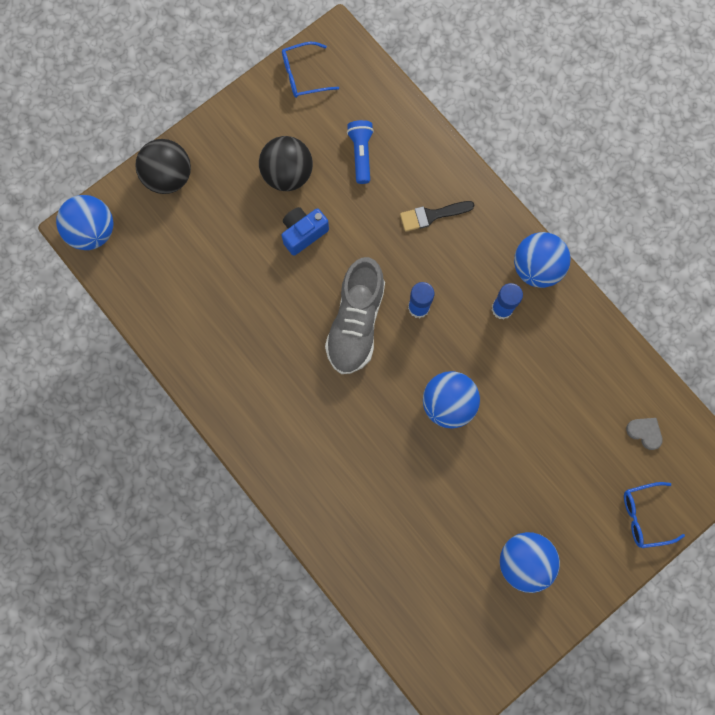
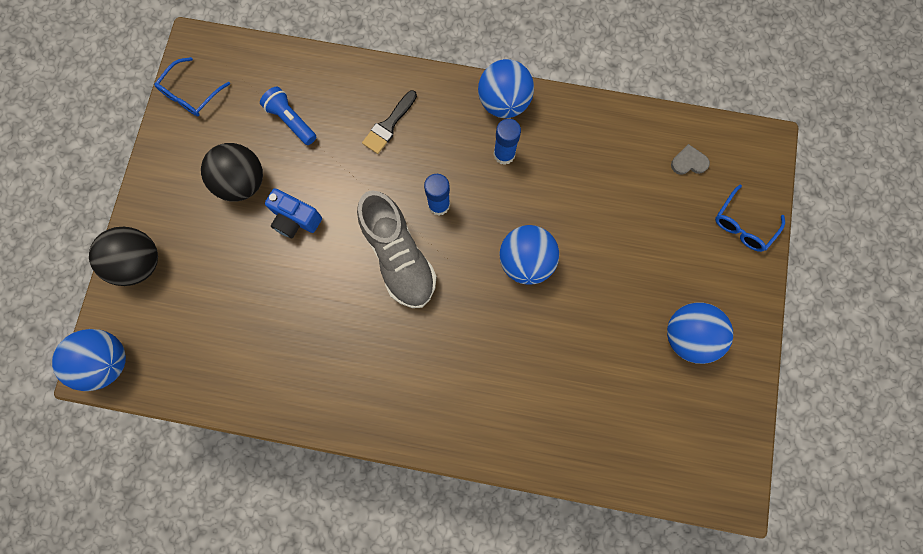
camera: 40 degrees left, 0 degrees up
(303, 233) = (296, 219): blue camera -> blue camera turned 75 degrees counterclockwise

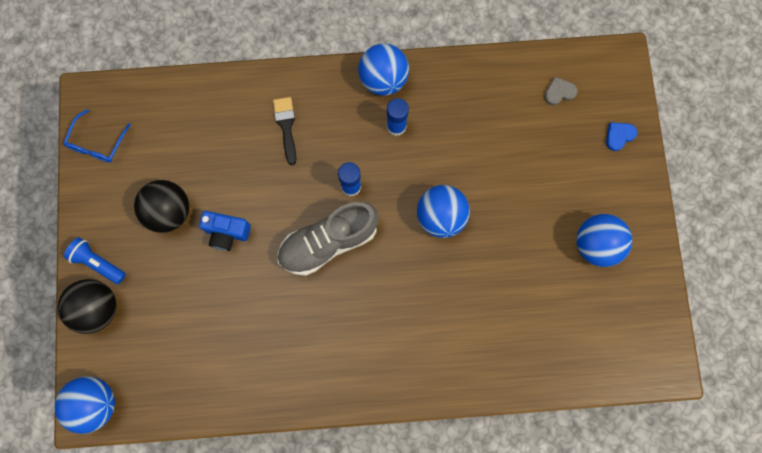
camera: 15 degrees left, 0 degrees up
(291, 121) = (197, 144): blue flashlight -> blue flashlight (98, 263)
(389, 125) = (286, 126): black brush -> black brush turned 150 degrees clockwise
(399, 257) = (328, 242): grey shoe -> grey shoe turned 105 degrees clockwise
(743, 225) = (619, 136): blue glasses -> blue heart

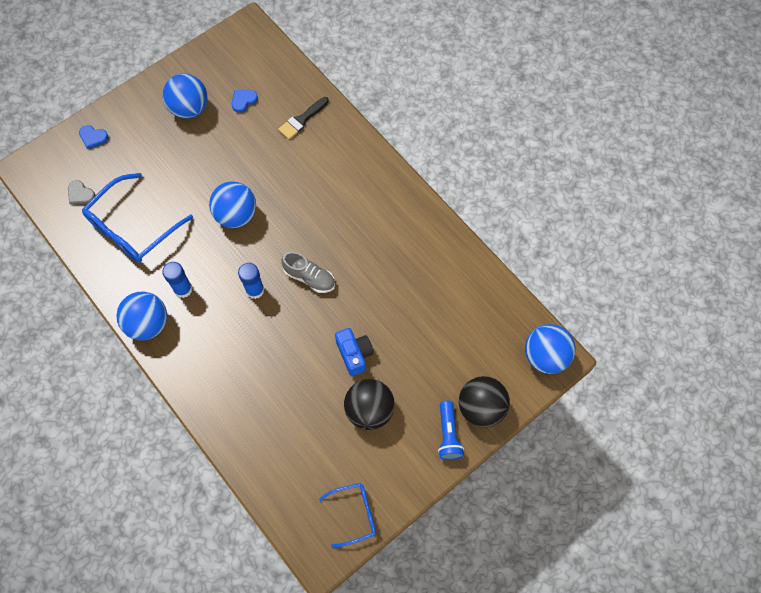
camera: 125 degrees left, 10 degrees down
(286, 126) = (237, 371): black brush -> black brush (302, 120)
(328, 242) = (309, 277): grey shoe -> grey shoe, size x0.60
(490, 118) = (132, 228): none -> blue glasses
(571, 304) = (243, 100): none -> blue heart

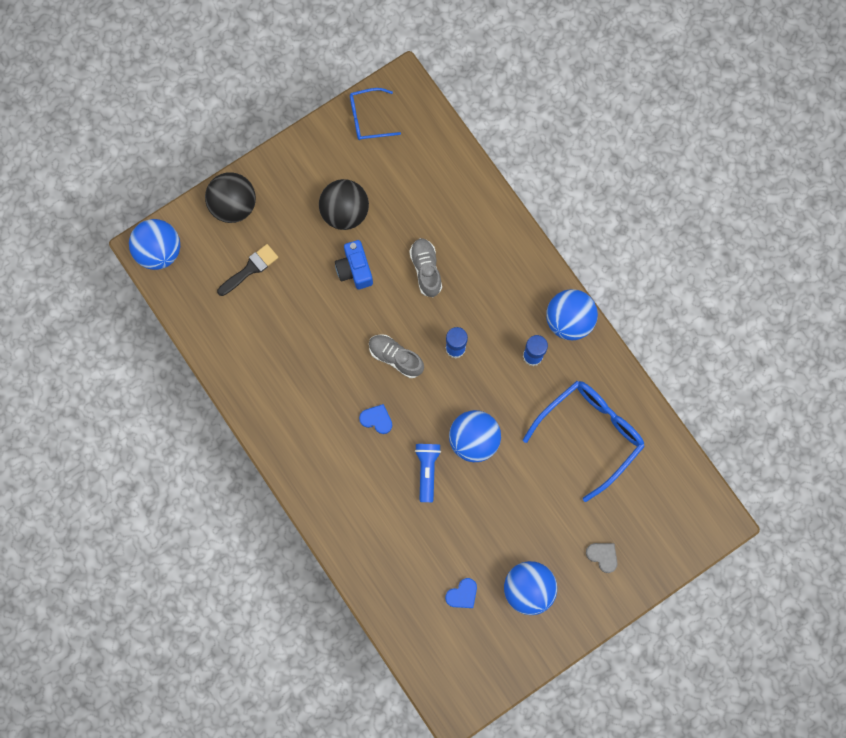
camera: 175 degrees left, 10 degrees up
(80, 194) = (652, 482): grey heart -> grey heart (602, 556)
(93, 137) = (643, 558): blue heart -> blue heart (376, 419)
(285, 360) = (426, 270): none -> grey shoe
(302, 120) = (392, 560): black brush -> black brush (250, 269)
(448, 434) = (270, 182): blue flashlight -> blue flashlight (427, 470)

